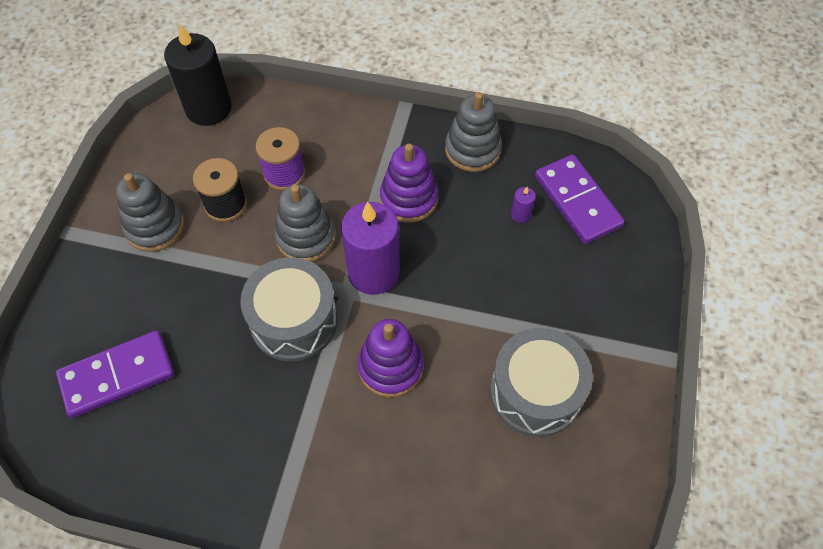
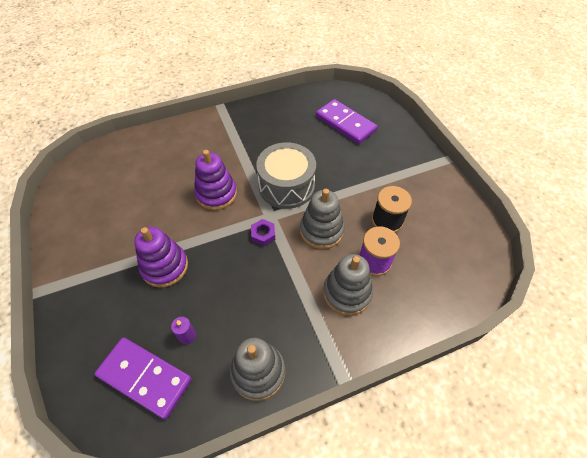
camera: 145 degrees right, 5 degrees down
(117, 375) = (345, 123): purple domino -> purple domino turned 75 degrees counterclockwise
(155, 227) = (409, 186): grey stacking toy -> grey stacking toy (347, 293)
(208, 108) = (474, 275): black candle -> none
(373, 272) = (263, 234): purple candle -> purple nut
(409, 198) = (277, 296): purple stacking toy -> purple stacking toy (165, 266)
(535, 392) = (124, 225): grey drum -> none

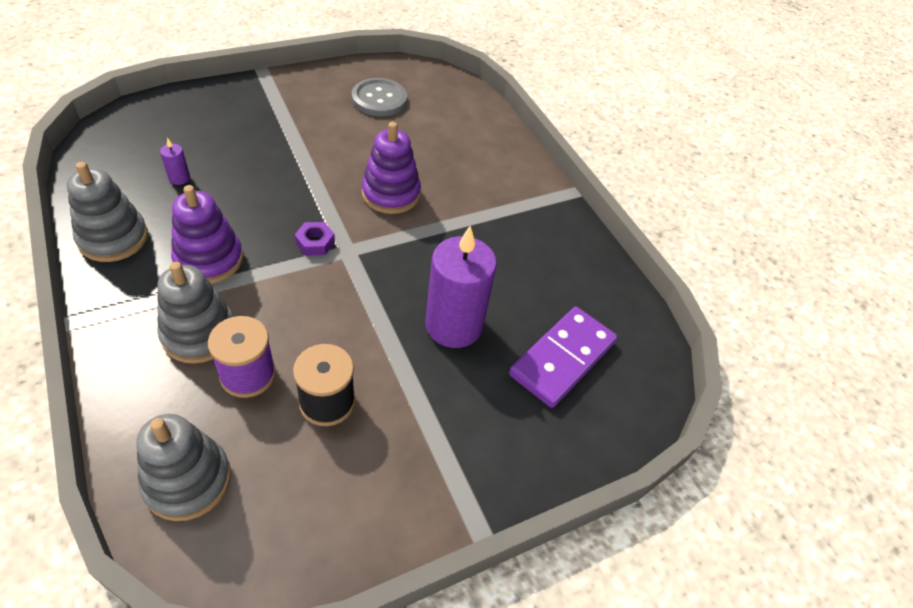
camera: 80 degrees right, 5 degrees down
(103, 202) = (379, 99): none -> grey button
(145, 378) = (139, 150): purple domino -> none
(165, 266) = (277, 154): purple stacking toy -> purple stacking toy (209, 259)
(286, 186) = (405, 270): grey drum -> none
(321, 230) = (315, 309): grey stacking toy -> grey stacking toy (188, 480)
(328, 165) = (454, 325): none -> purple candle

